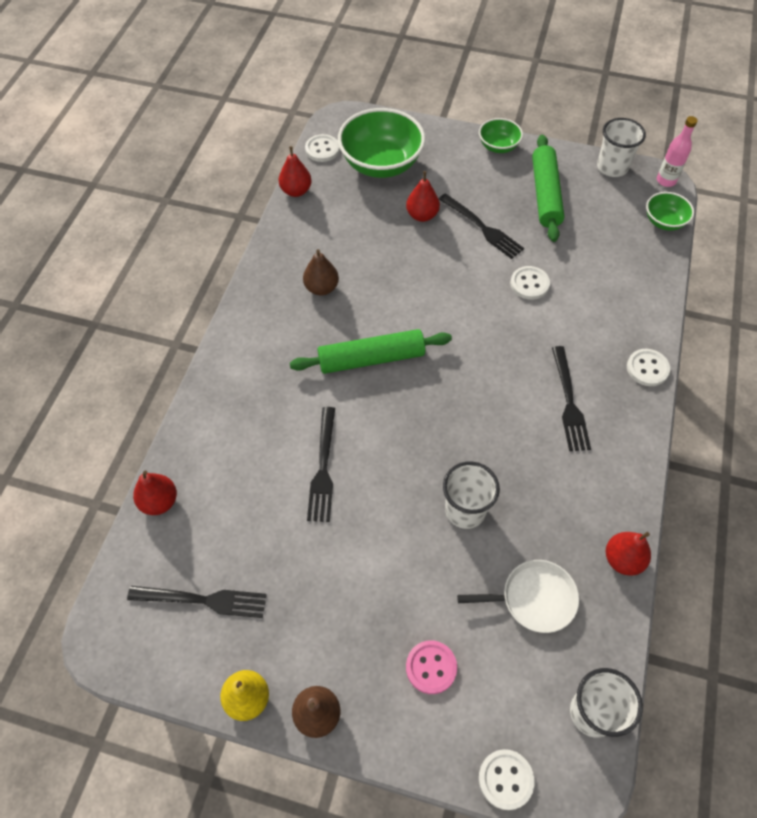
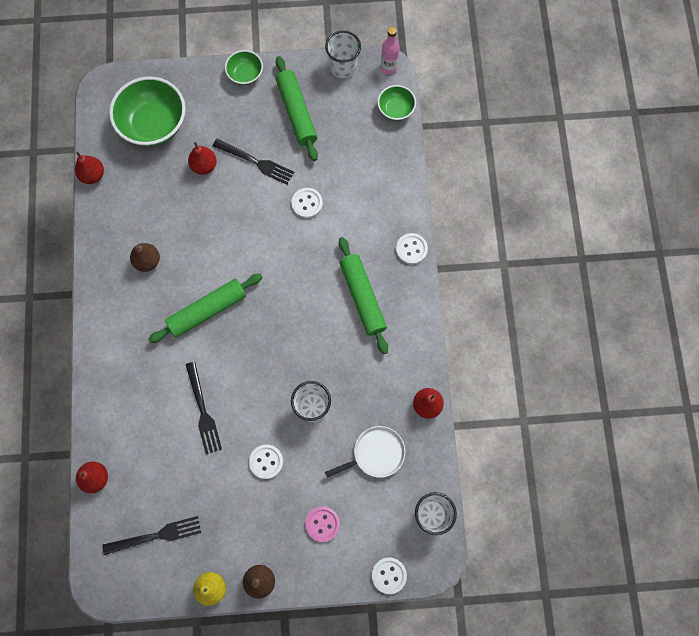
camera: 20 degrees left, 15 degrees up
(322, 149) = (99, 125): white button -> white button (266, 461)
(569, 402) = (362, 297): black fork -> green rolling pin

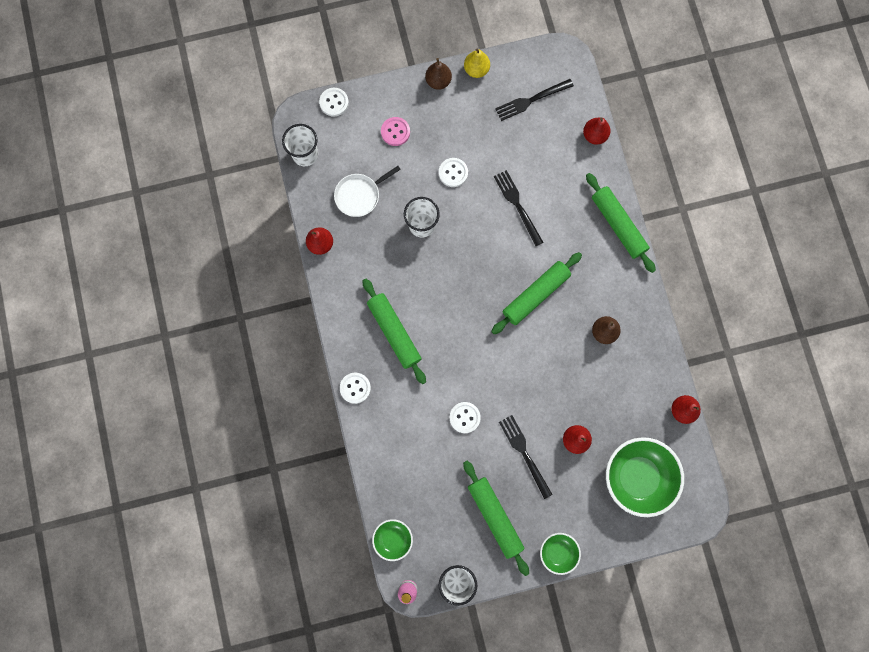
camera: 170 degrees right, 5 degrees up
(100, 369) = (618, 225): none -> green rolling pin
(256, 162) = (524, 453): black fork -> black fork turned 45 degrees clockwise

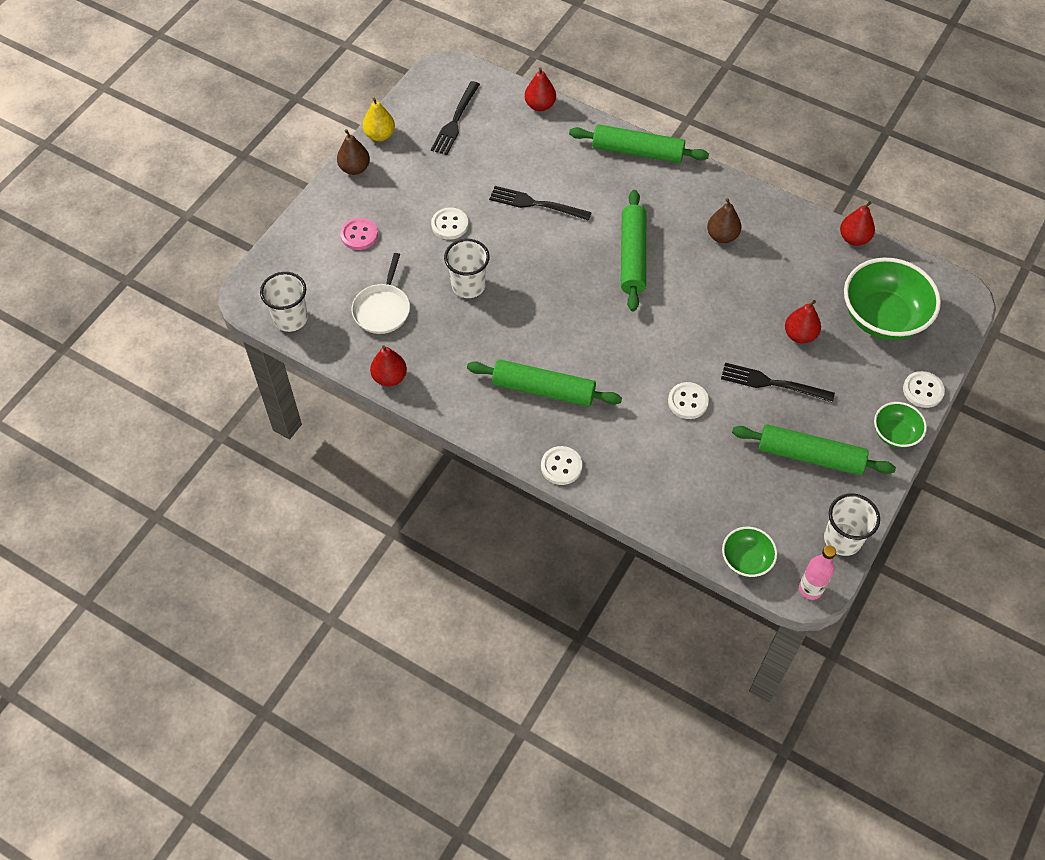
camera: 45 degrees left, 20 degrees down
(334, 102) = (272, 257): white button -> white button (923, 390)

